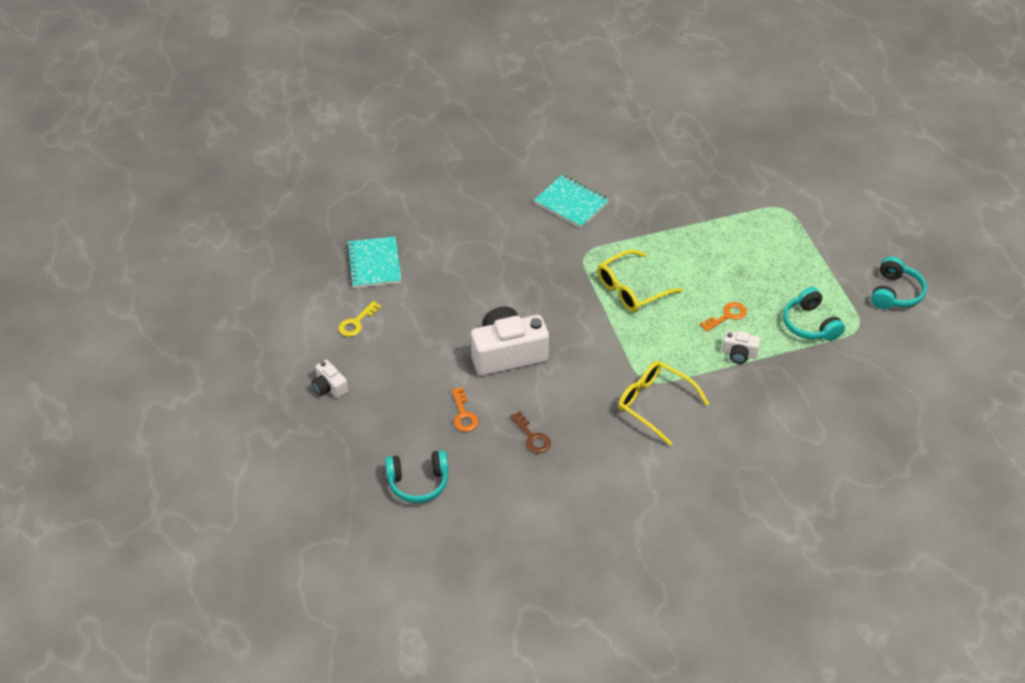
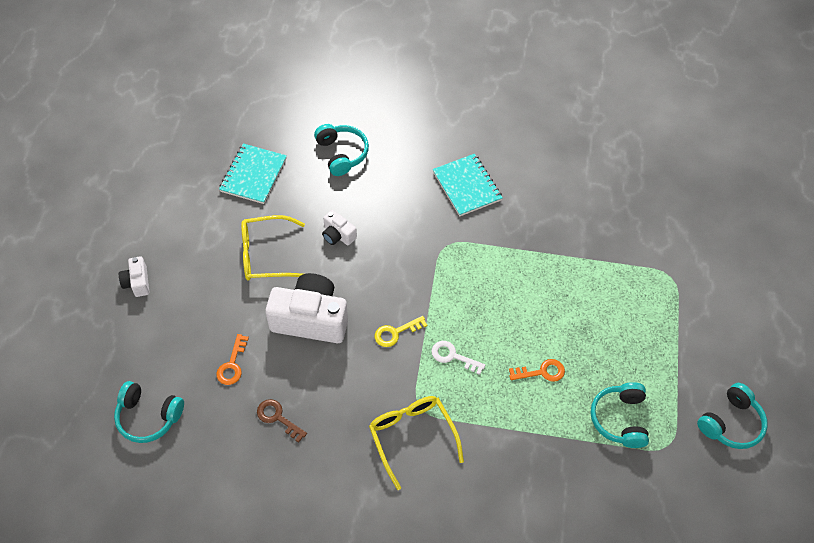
camera: 25 degrees right, 10 degrees up
(356, 322) = (201, 227): yellow key -> yellow key (395, 333)
(443, 218) = (341, 154): none -> turquoise headphones
(532, 437) = (277, 418): brown key -> brown key turned 135 degrees clockwise
(632, 289) = (467, 302): yellow glasses -> yellow glasses (267, 255)
(647, 333) = (453, 356): none -> white key
(739, 354) = (528, 420): white camera -> white camera (338, 235)

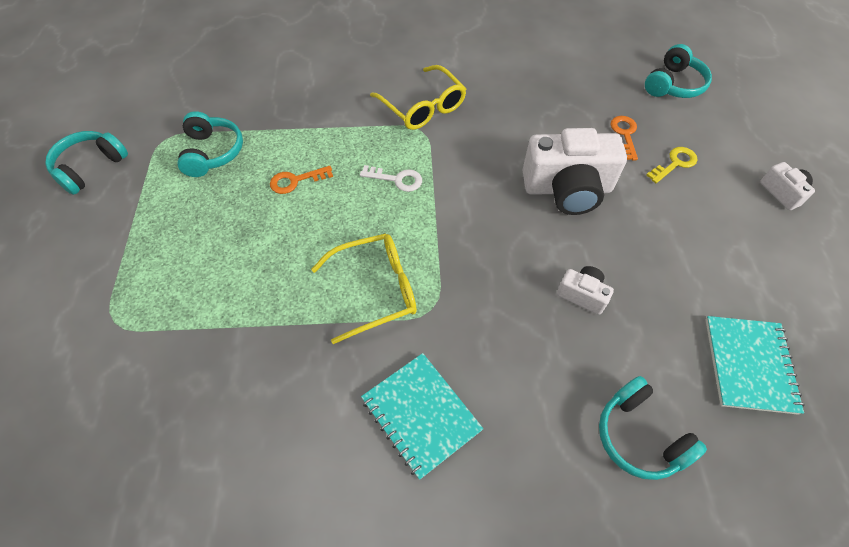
camera: 170 degrees right, 0 degrees up
(148, 416) = (673, 84): turquoise headphones -> turquoise headphones turned 120 degrees clockwise
(267, 255) = (658, 251): yellow glasses -> yellow glasses (375, 290)
(277, 418) = (556, 101): brown key -> none
(395, 333) = (467, 191): yellow key -> yellow key (675, 163)

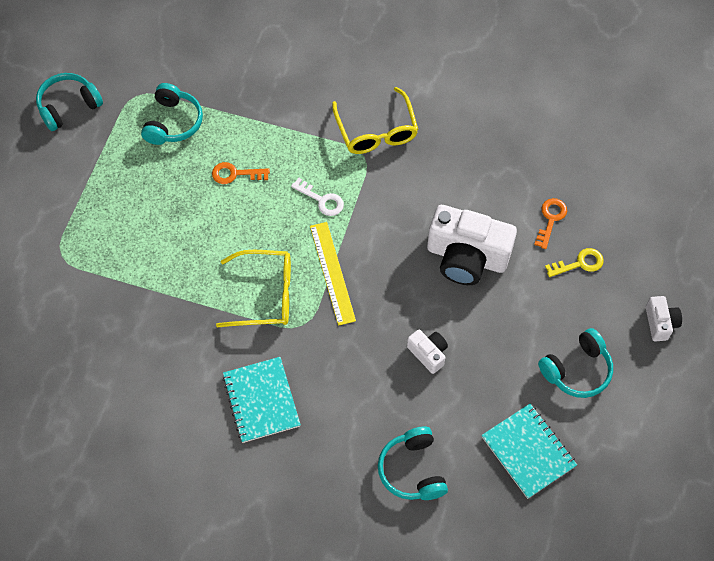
camera: 20 degrees right, 5 degrees up
(439, 244) = (332, 273): none -> yellow ruler
(673, 84) = (632, 179): turquoise headphones -> turquoise headphones (577, 370)
(749, 365) = (528, 451): turquoise notebook -> turquoise notebook turned 60 degrees counterclockwise

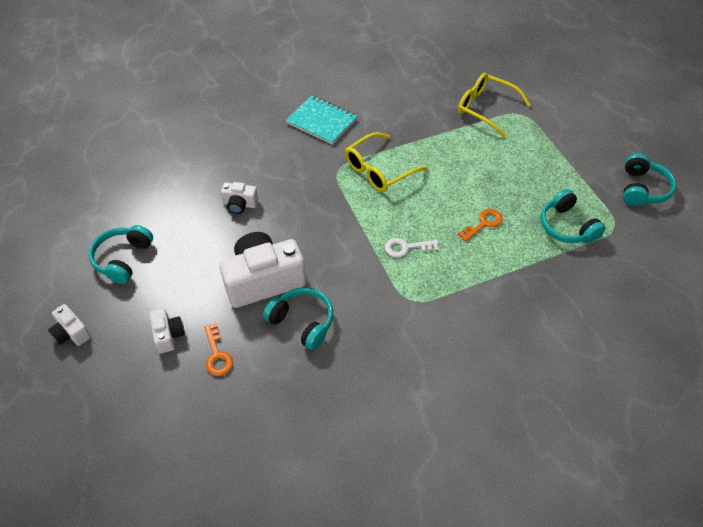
camera: 140 degrees right, 10 degrees down
(332, 273) = (350, 209): yellow ruler -> none
(376, 131) = (421, 327): yellow glasses -> yellow glasses (486, 109)
(413, 470) = (198, 143): turquoise headphones -> turquoise headphones (302, 322)
(528, 451) = (128, 193): turquoise notebook -> none
(579, 263) = (168, 335): yellow key -> white camera

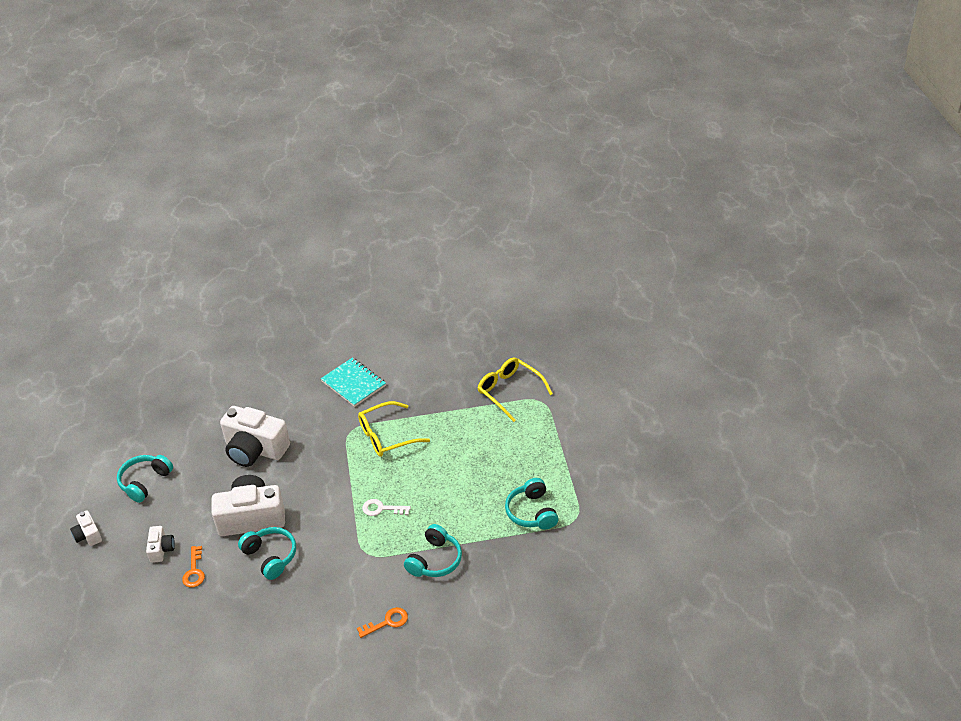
camera: 15 degrees right, 10 degrees down
(240, 204) = (255, 449): white camera -> white camera, size x2.10
(483, 223) = (458, 498): orange key -> orange key (387, 622)
(642, 189) = (619, 488): turquoise headphones -> turquoise headphones (435, 560)

